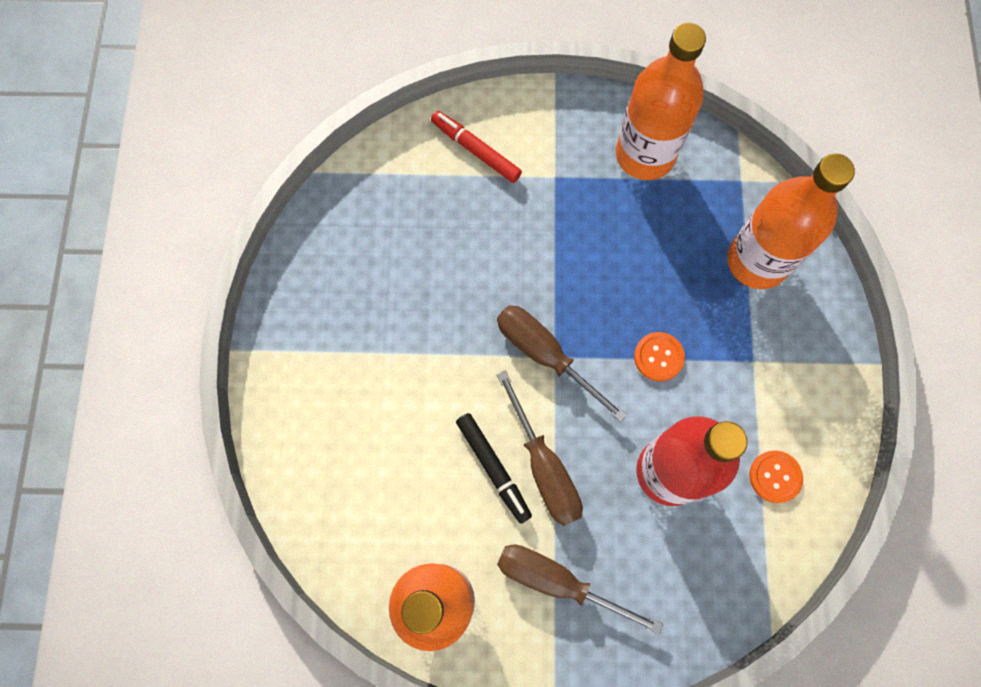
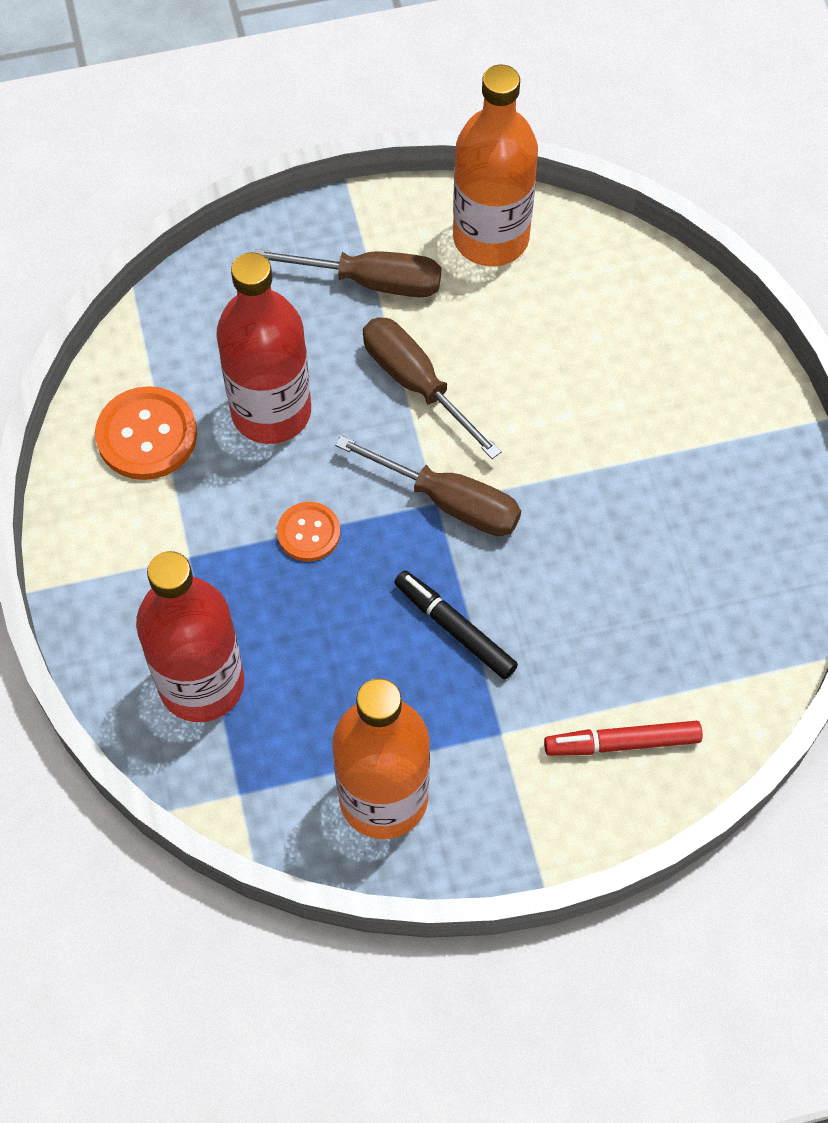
camera: 165 degrees right, 10 degrees down
(476, 150) = (622, 743): red marker -> red marker turned 150 degrees clockwise
(493, 468) = (473, 369): black marker -> black marker (455, 629)
(757, 261) = (201, 684): orange bottle -> red bottle
(775, 477) = (147, 435): orange button -> orange button, size x1.63

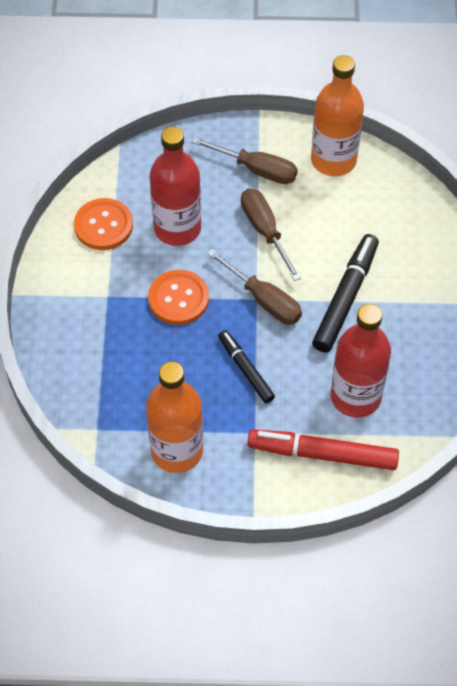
camera: 15 degrees right, 5 degrees down
(201, 684) = (94, 365): red bottle -> red bottle (355, 396)
(308, 533) = (178, 298): orange button -> orange button, size x1.63
(579, 467) = (345, 298): none -> black marker
(622, 743) = (323, 454): red marker -> red marker, size x1.61

